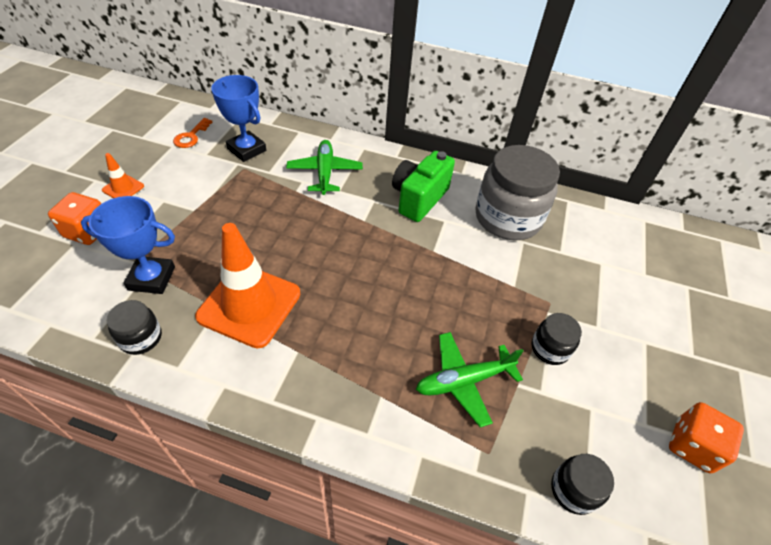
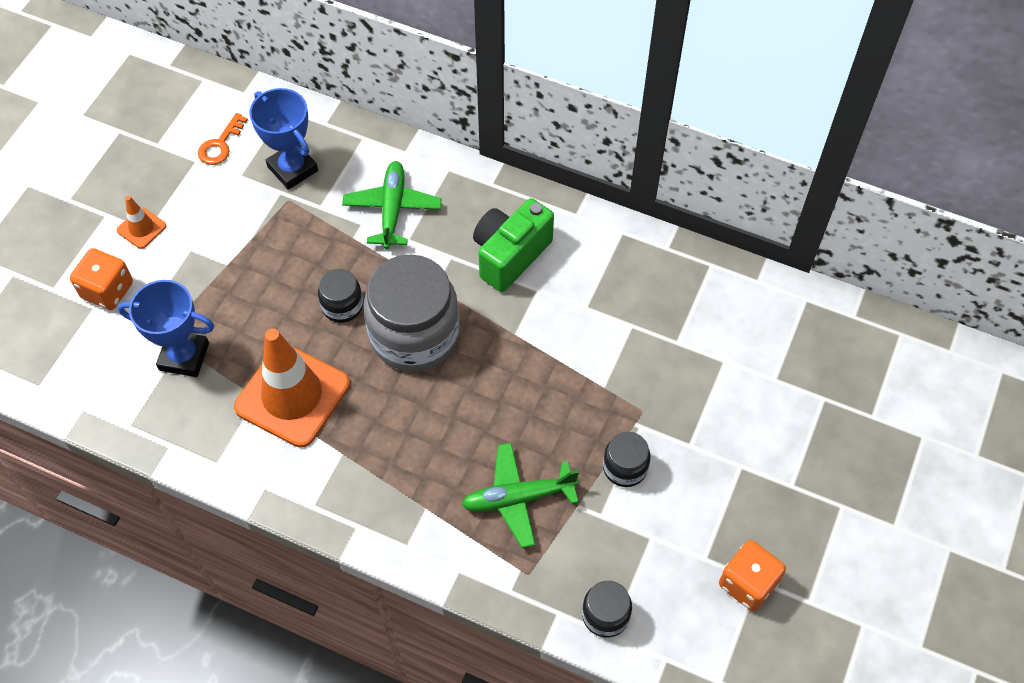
camera: 10 degrees right, 10 degrees up
(141, 338) = (178, 428): black jar -> black jar (342, 306)
(507, 218) = (621, 289): grey jar -> grey jar (414, 335)

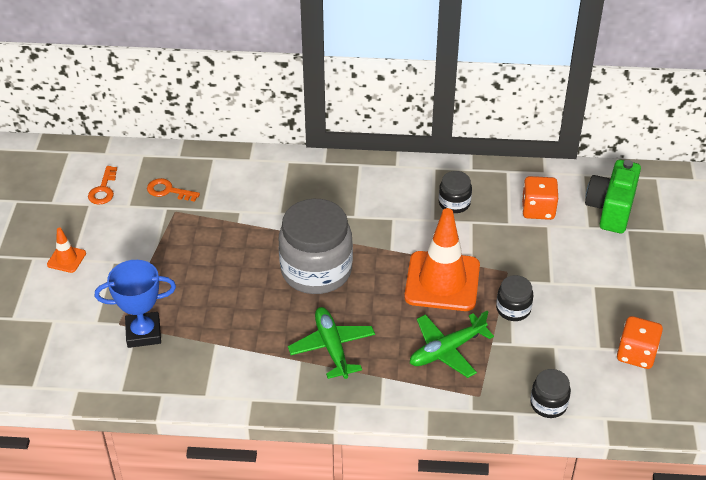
camera: 20 degrees left, 15 degrees down
(107, 290) = (59, 307): orange dice -> orange dice (538, 210)
(292, 169) = (168, 191): blue trophy -> orange key
(292, 395) = (242, 334): orange traffic cone -> orange traffic cone (442, 281)
(342, 306) = (252, 267): black jar -> black jar (454, 203)
(392, 209) = (258, 196): green plane -> green plane (332, 347)
(510, 255) = (361, 202): green camera -> green camera (610, 209)

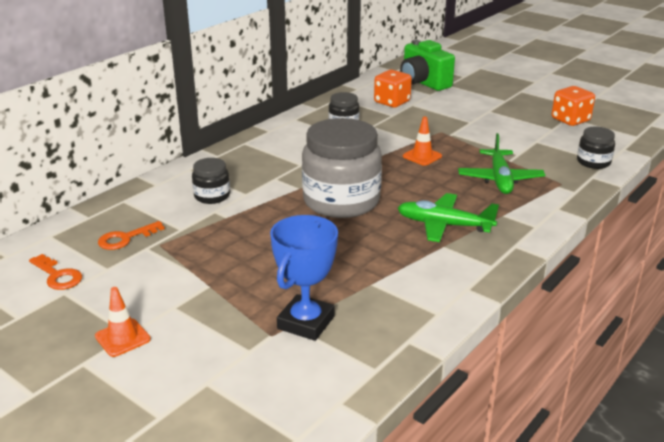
camera: 55 degrees left, 15 degrees down
(442, 281) = (422, 156): orange traffic cone -> orange traffic cone, size x0.45
(513, 309) = (482, 142): black jar -> black jar (212, 196)

